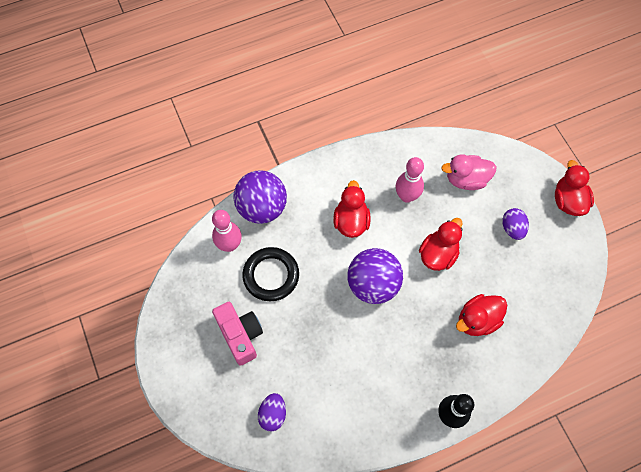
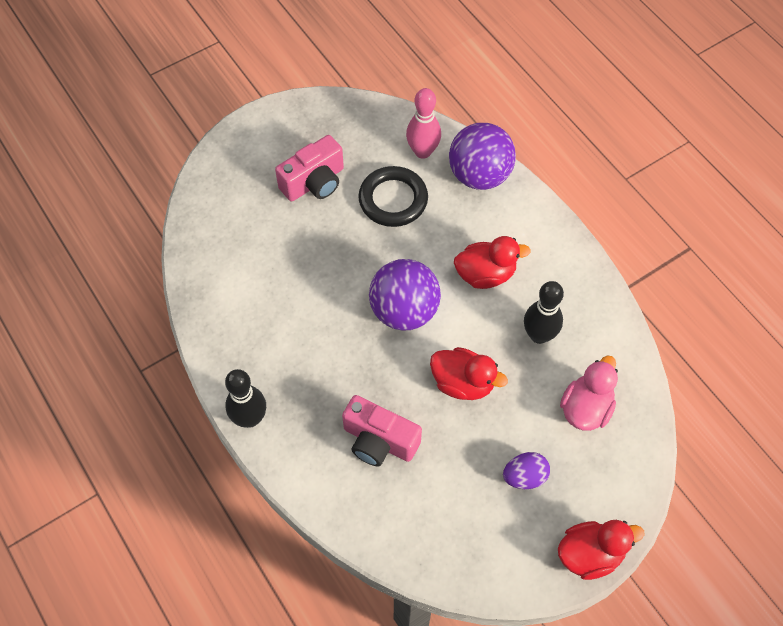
camera: 80 degrees right, 5 degrees down
(273, 414) = (228, 230): purple egg -> none
(406, 196) = (539, 335): pink bowling pin -> black bowling pin
(466, 179) = (586, 408): pink duck -> pink duck turned 45 degrees clockwise
(477, 320) = (379, 441): red duck -> pink camera

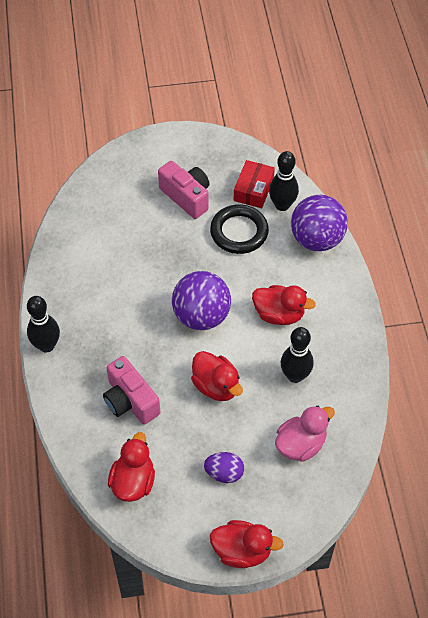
camera: 25 degrees right, 5 degrees down
(314, 182) = (186, 197): pink camera -> pink camera turned 120 degrees counterclockwise
(382, 146) = (253, 189): none -> red box
(422, 151) = (282, 205): pink bowling pin -> black bowling pin
(433, 531) = (133, 481): none -> red duck

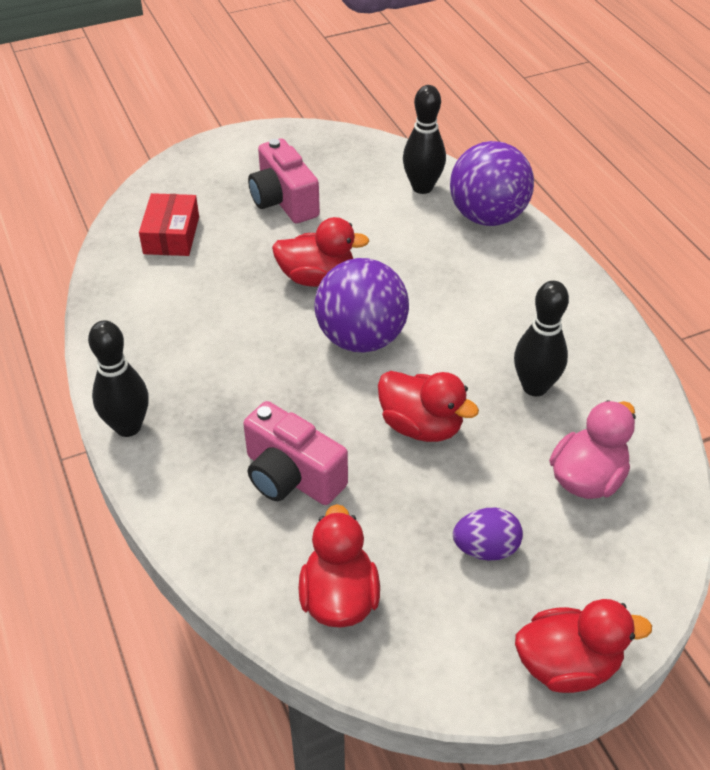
camera: 15 degrees left, 10 degrees down
(186, 197) = (284, 201): pink camera -> pink camera turned 150 degrees counterclockwise
(239, 232) = (375, 227): black ring -> none
(253, 189) = (375, 177): red box -> red box (171, 235)
(279, 314) = (475, 314): red duck -> red duck (317, 278)

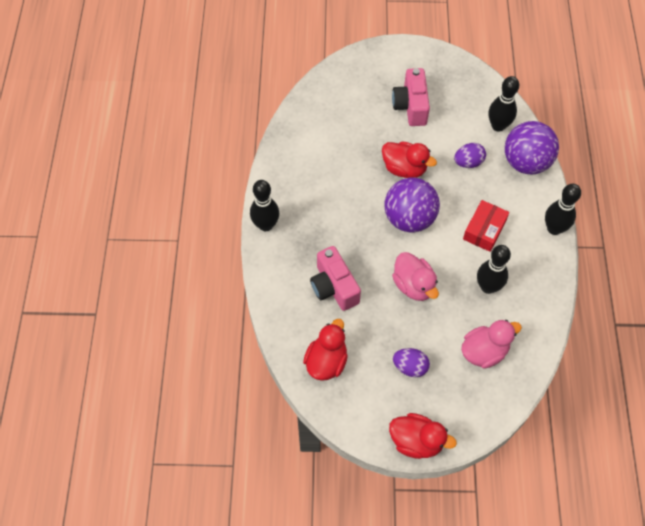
camera: 25 degrees right, 15 degrees up
(171, 235) = (337, 108): red box -> red box (484, 230)
(407, 241) = (468, 162): none -> purple egg
(421, 426) = (414, 285): red duck -> pink duck
(579, 281) = (554, 228): none -> black bowling pin

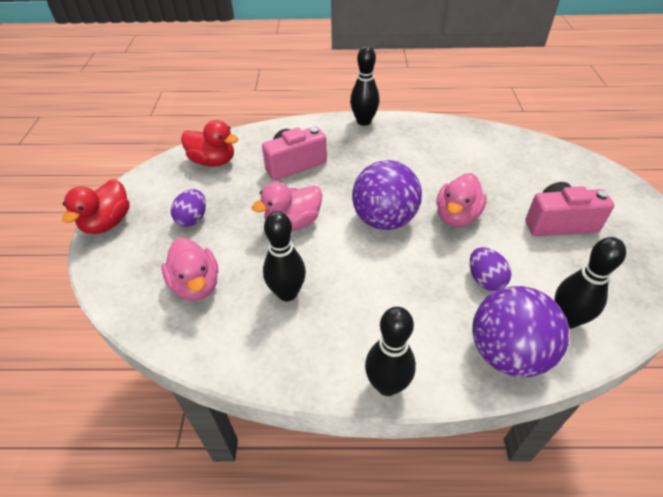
camera: 90 degrees right, 15 degrees down
(404, 168) = (456, 216): red duck -> pink duck
(484, 230) = (375, 293): red box -> none

